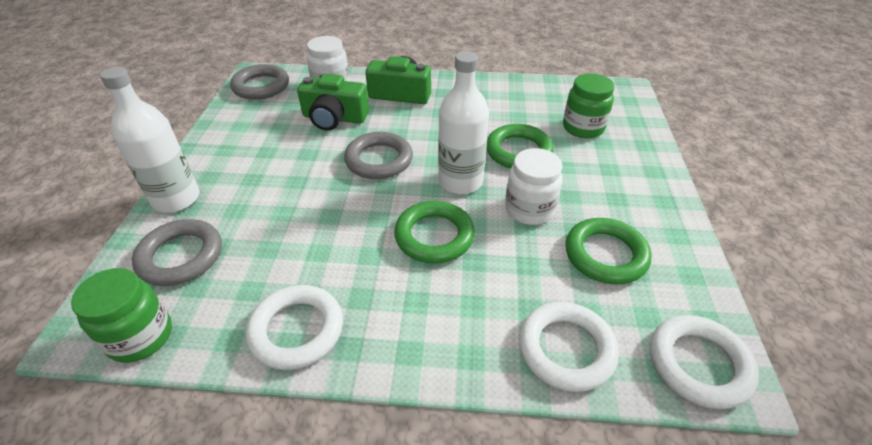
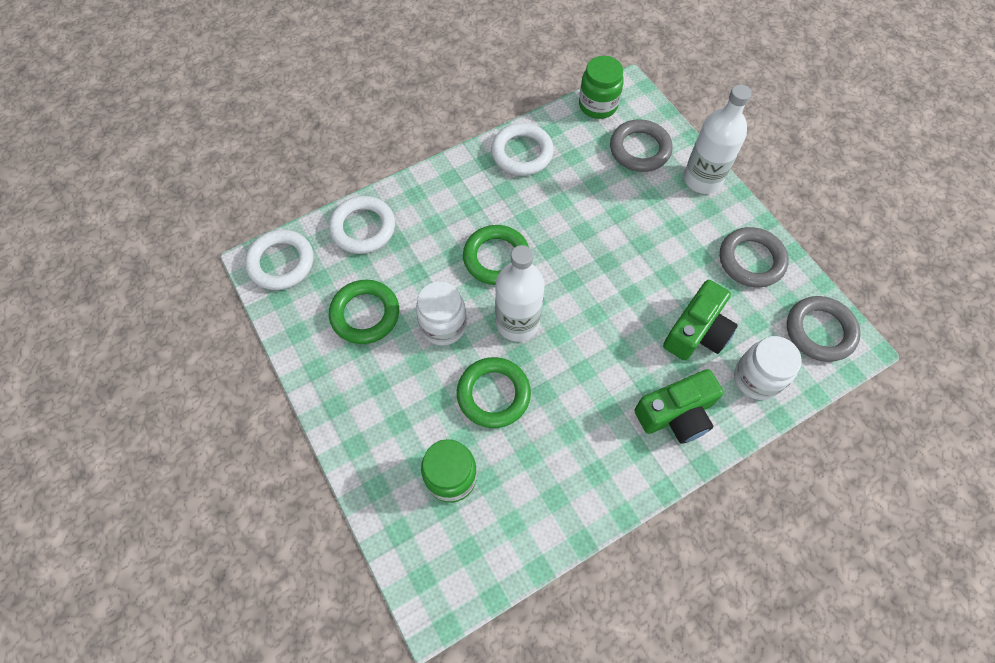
camera: 145 degrees right, 20 degrees up
(334, 118) = (697, 332): green camera -> green camera turned 150 degrees clockwise
(379, 160) = (603, 305): grey ring -> grey ring (751, 260)

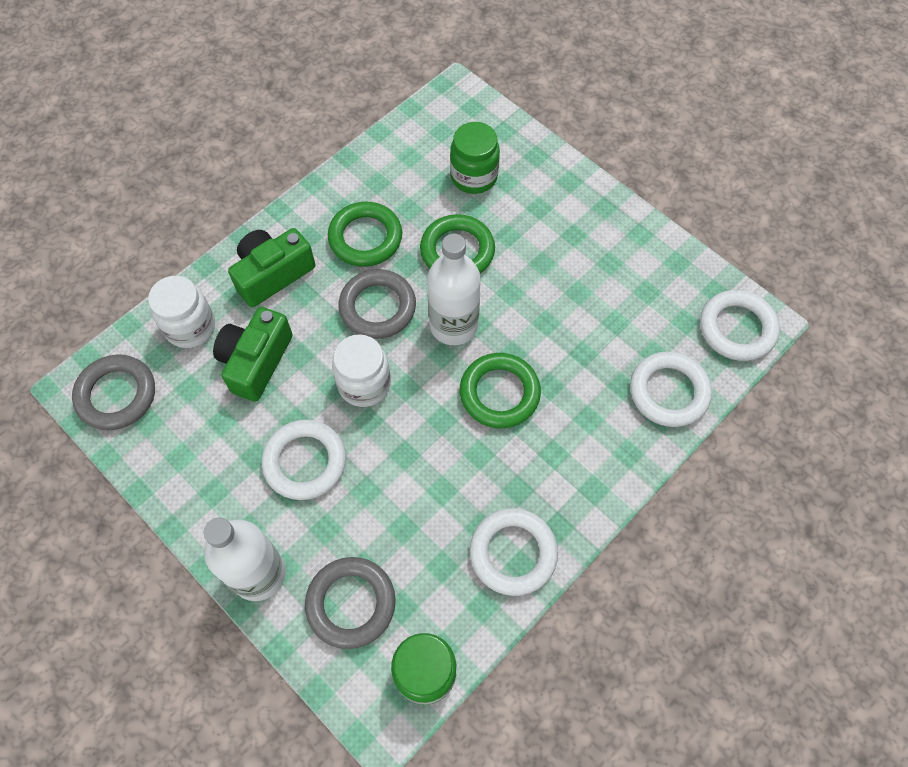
camera: 165 degrees right, 0 degrees up
(365, 314) = (617, 296): green ring -> green ring (365, 238)
(443, 325) = (531, 303): white jar -> white jar (364, 384)
(662, 243) = (305, 462): none -> white ring
(751, 260) = (193, 465): grey ring -> grey ring (377, 307)

